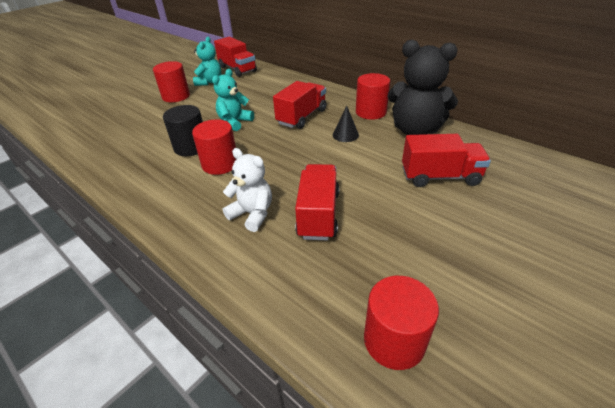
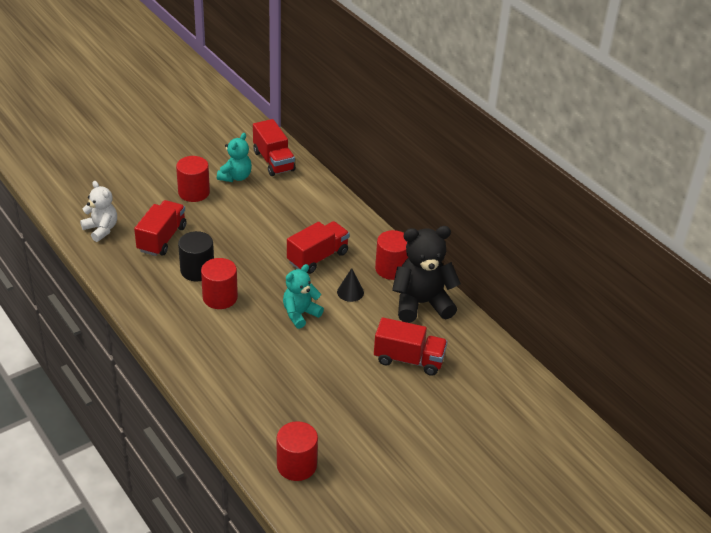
camera: 10 degrees right, 0 degrees up
(234, 122) = (247, 248): turquoise teddy bear -> turquoise teddy bear (300, 314)
(252, 214) = (234, 355): white teddy bear -> white teddy bear (101, 229)
(318, 214) = (287, 368): red truck -> red truck (162, 239)
(415, 130) = (421, 303): black teddy bear -> black teddy bear turned 135 degrees clockwise

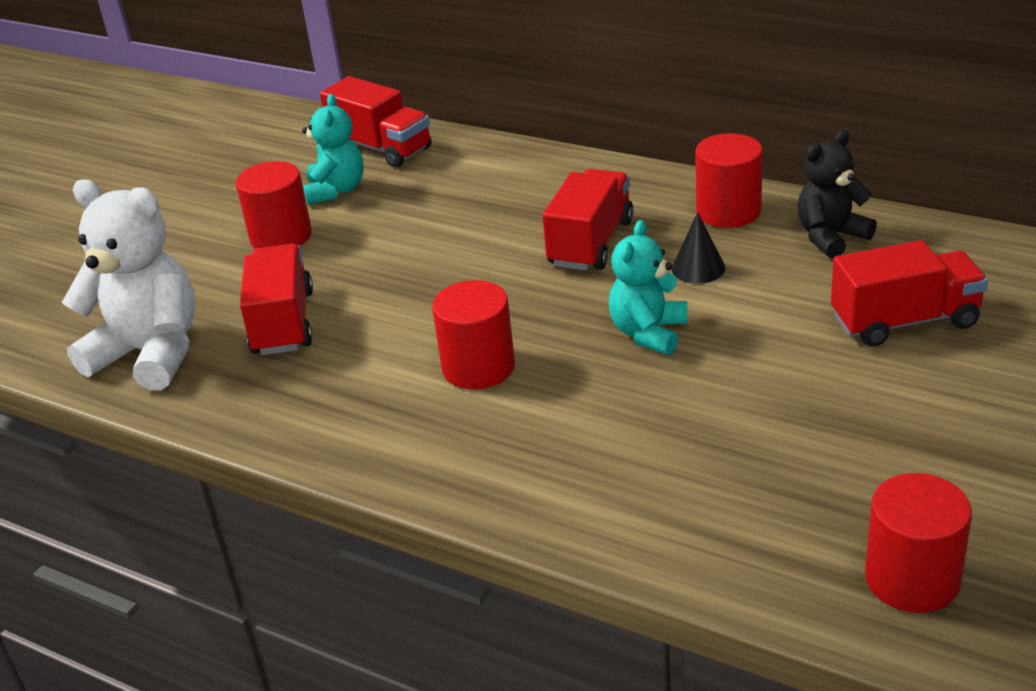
camera: 20 degrees left, 5 degrees down
(101, 229) = (150, 354): white teddy bear -> white teddy bear, size x1.64
(197, 270) = (395, 343): black cylinder -> none
(421, 303) = (830, 237): black teddy bear -> black teddy bear, size x0.61

